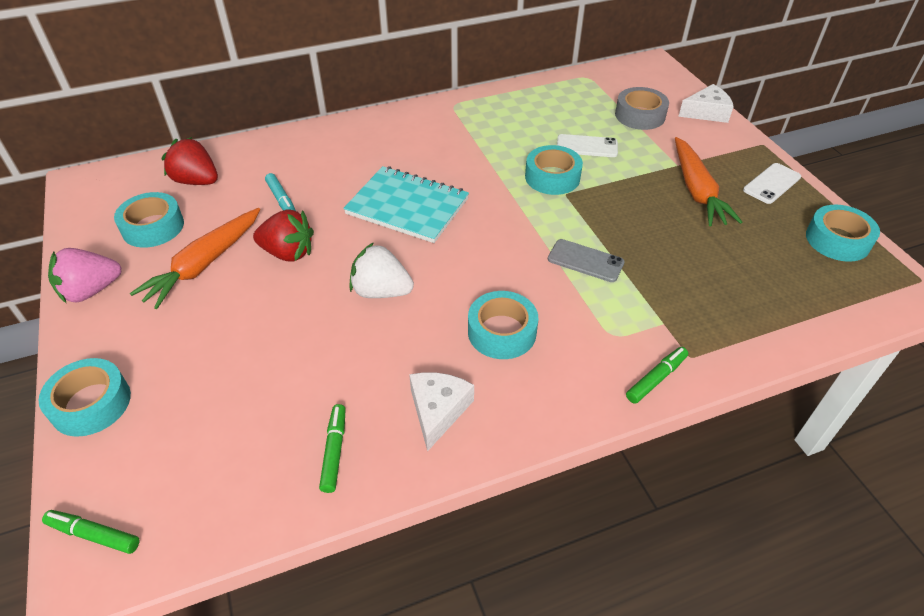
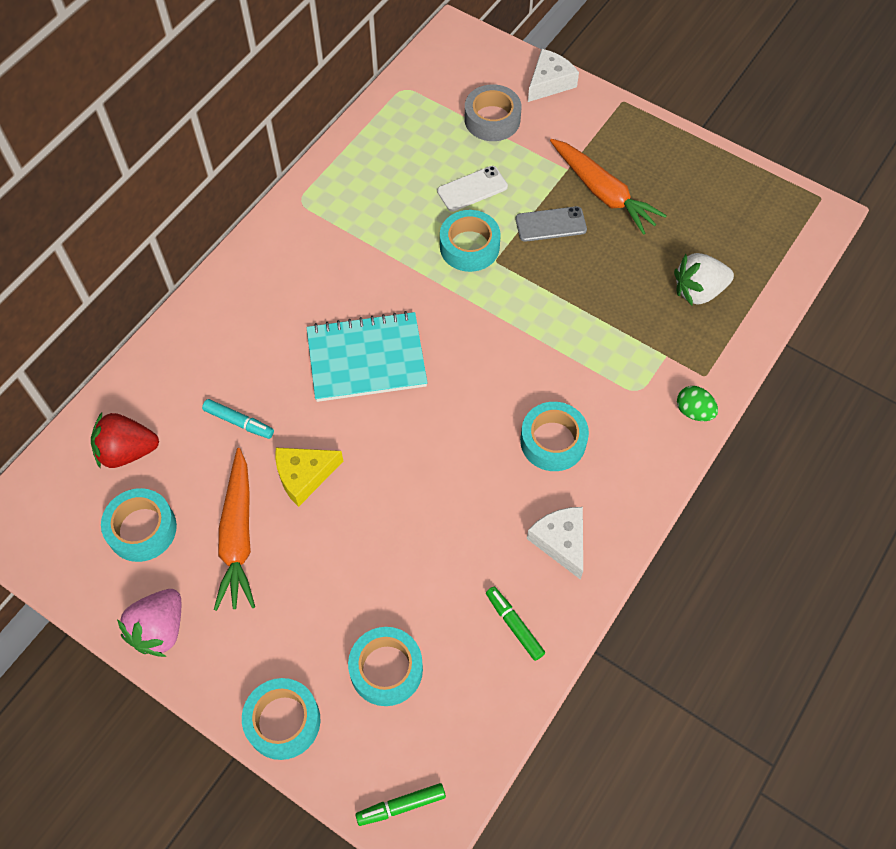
camera: 35 degrees left, 15 degrees up
(288, 253) = (304, 476): red strawberry -> yellow cheese
(381, 291) = (424, 464): white strawberry -> white strawberry (698, 291)
(585, 261) = (566, 328): grey phone -> grey phone (550, 224)
(656, 379) = (694, 411): green marker -> green egg
(772, 184) = (658, 149): white phone -> none
(837, 240) = (742, 188): turquoise tape -> turquoise tape (386, 669)

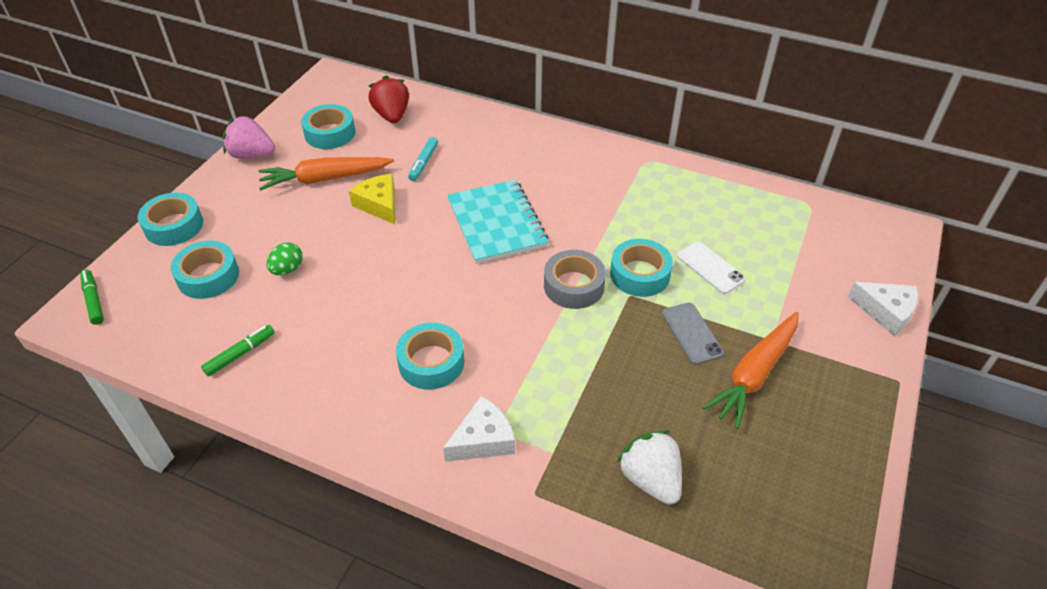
camera: 80 degrees right, 15 degrees down
(492, 119) = (807, 272): grey tape -> grey tape (573, 286)
(560, 542) = (323, 379): white cheese -> white cheese (483, 439)
(694, 411) = (485, 485): green egg -> green egg (287, 269)

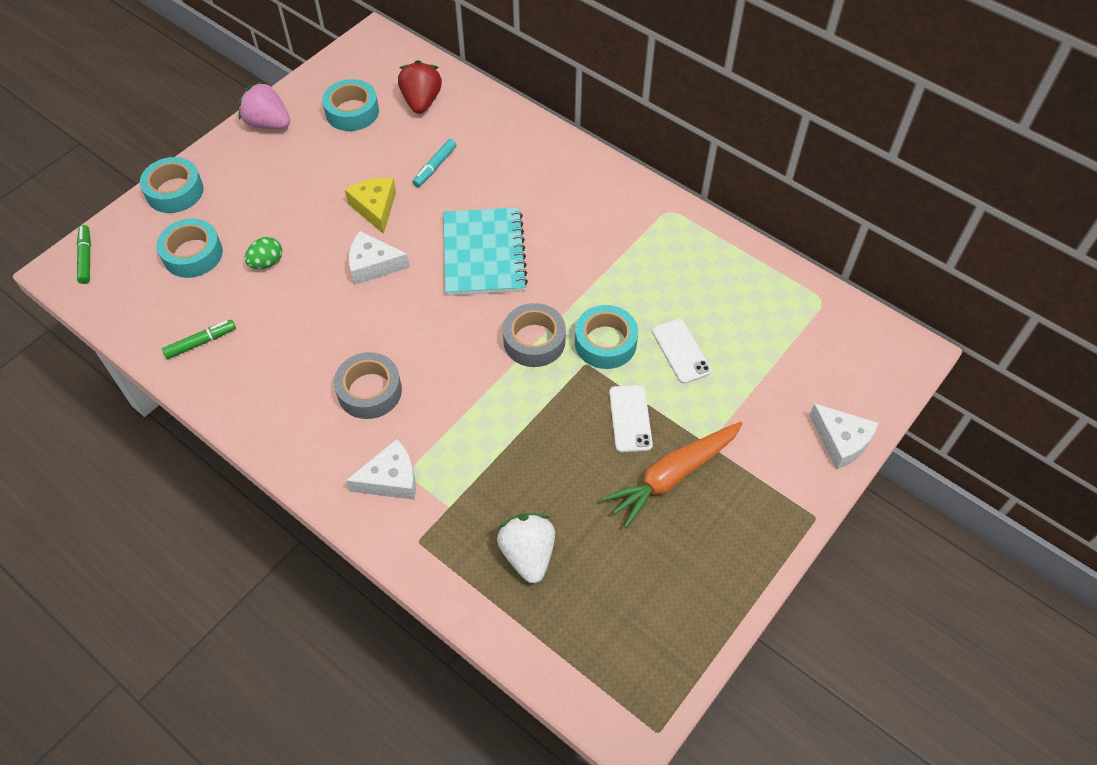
camera: 15 degrees right, 10 degrees up
(325, 179) = (331, 166): orange carrot -> none
(394, 252) = (373, 265): none -> white cheese
(431, 362) = (369, 391): turquoise tape -> grey tape
(692, 333) = (630, 418): grey phone -> white phone

